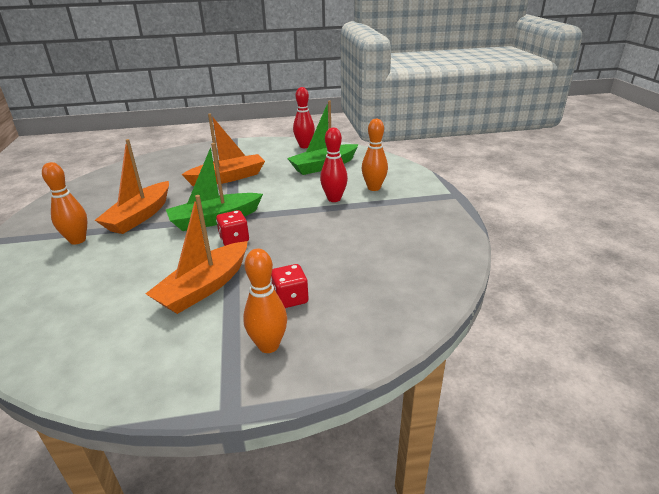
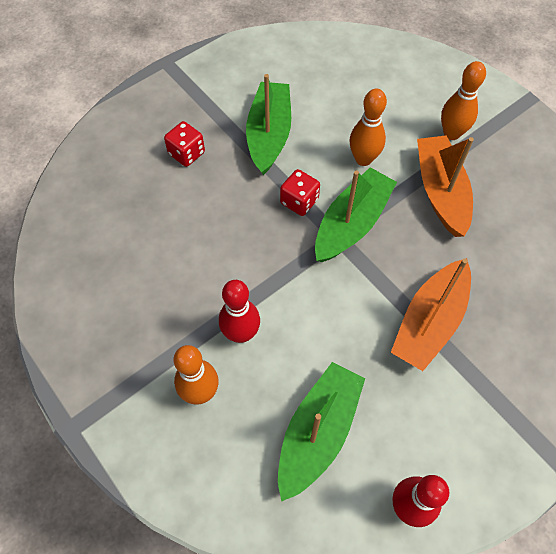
camera: 150 degrees right, 30 degrees up
(204, 287) = (269, 134): orange boat -> green boat
(268, 345) = (174, 108): orange bowling pin -> orange bowling pin (363, 159)

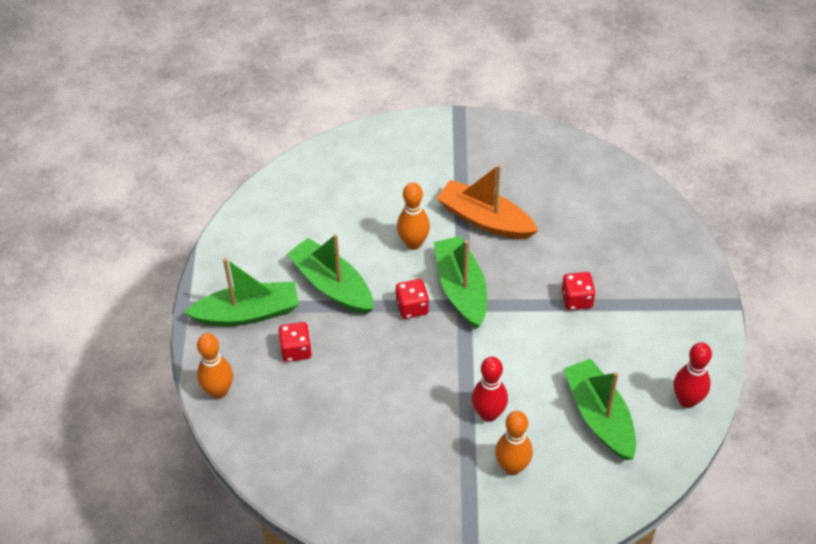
camera: 50 degrees left, 10 degrees down
(194, 101) = (248, 313): none -> green boat
(429, 322) = (577, 299): orange boat -> red dice
(451, 133) = (443, 176): orange bowling pin -> orange bowling pin (218, 391)

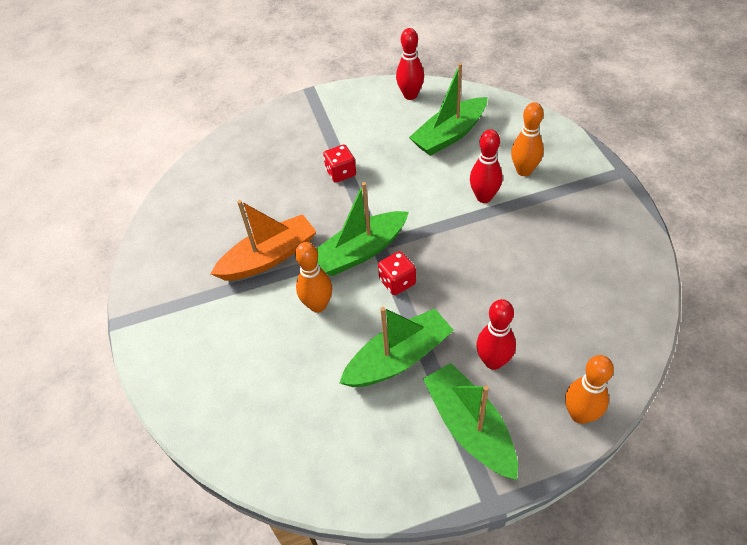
camera: 105 degrees left, 0 degrees up
(296, 350) = (493, 361): red dice -> red bowling pin
(332, 285) = (398, 358): green boat -> green boat turned 150 degrees counterclockwise
(485, 219) = (269, 257): orange boat -> orange boat turned 135 degrees counterclockwise

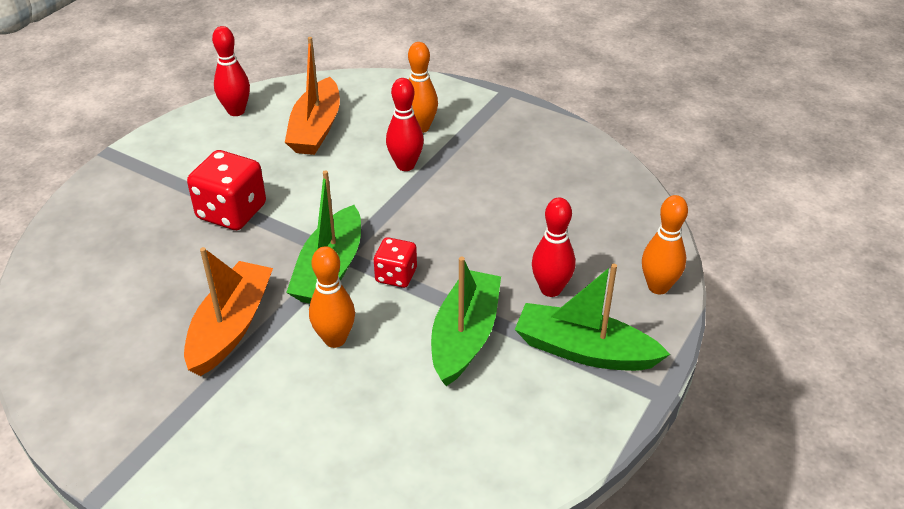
camera: 45 degrees left, 10 degrees down
(341, 173) = (231, 212): red dice -> red dice, size x1.67
(449, 135) = (316, 129): green boat -> orange boat

